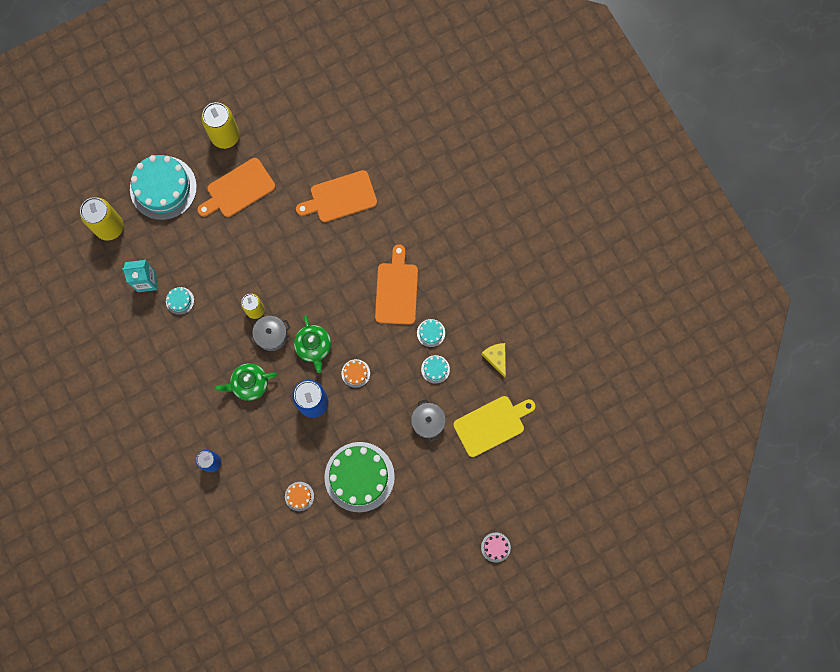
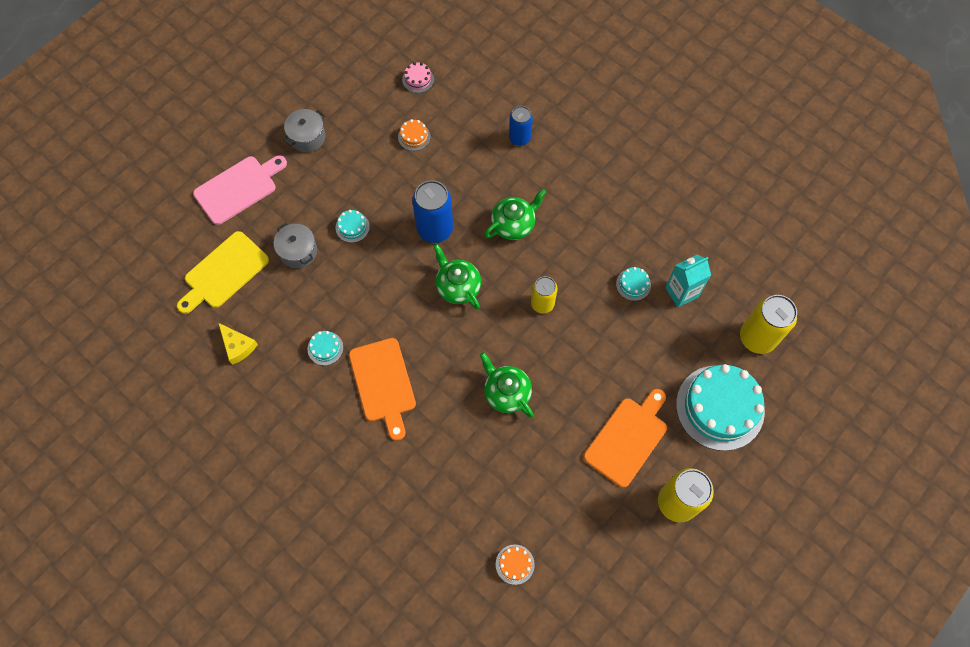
camera: 160 degrees right, 10 degrees down
(271, 335) = (511, 282): grey pot -> grey pot (307, 137)
(310, 251) = (506, 393): none -> green teapot
(340, 197) = (495, 474): orange cutting board -> none
(355, 373) = (398, 275): orange cake -> orange cake (515, 564)
(359, 477) = (356, 174): green cake -> none
(435, 369) = (307, 309): turquoise cake -> turquoise cake (352, 227)
(461, 499) = (238, 188): none -> pink cutting board
(495, 547) = (187, 156): pink cake -> pink cake (418, 79)

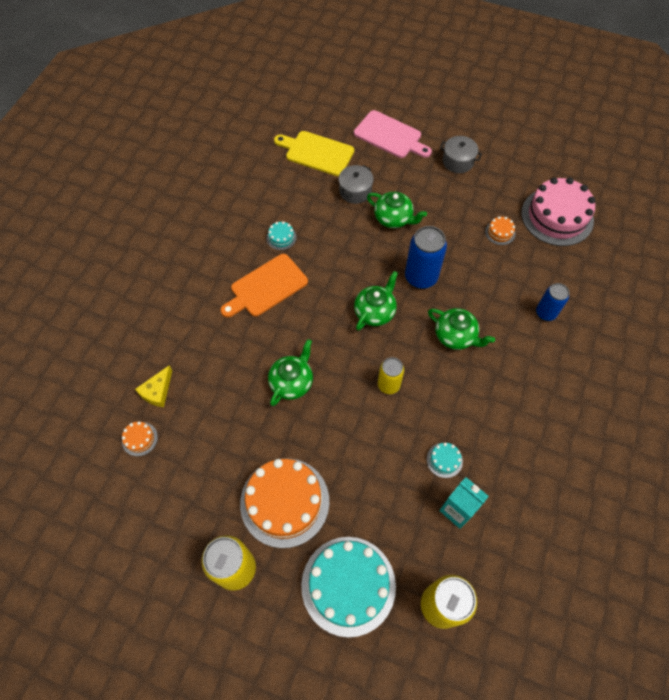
camera: 70 degrees right, 5 degrees down
(238, 346) = (261, 182): yellow cheese -> yellow cheese (157, 391)
(352, 227) = (393, 219): turquoise cake -> green teapot
(418, 79) = (557, 216): pink cake -> pink cake, size x2.40
(627, 438) = (284, 502): orange cutting board -> orange cake

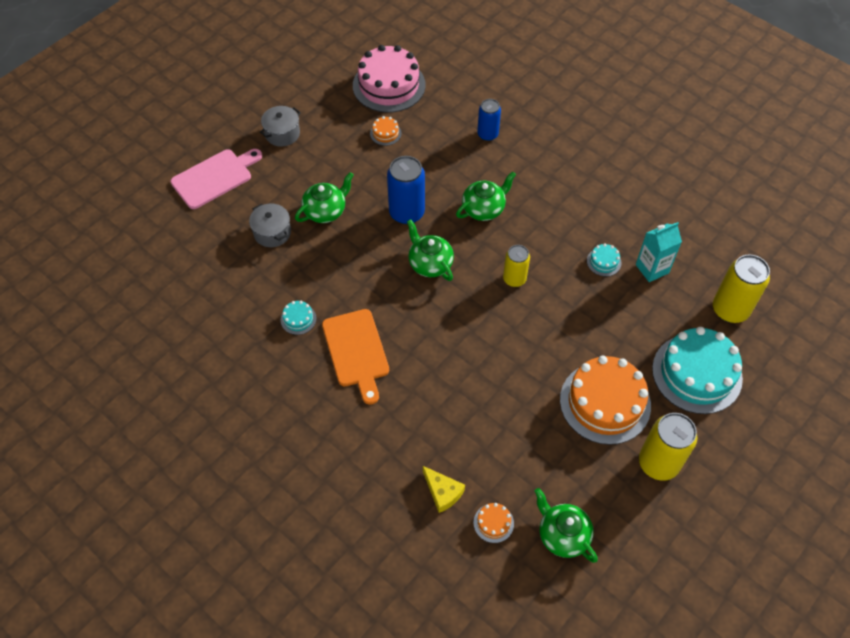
camera: 70 degrees left, 5 degrees down
(292, 382) = (480, 360): green teapot -> green teapot (562, 535)
(317, 153) = (198, 251): yellow cutting board -> none

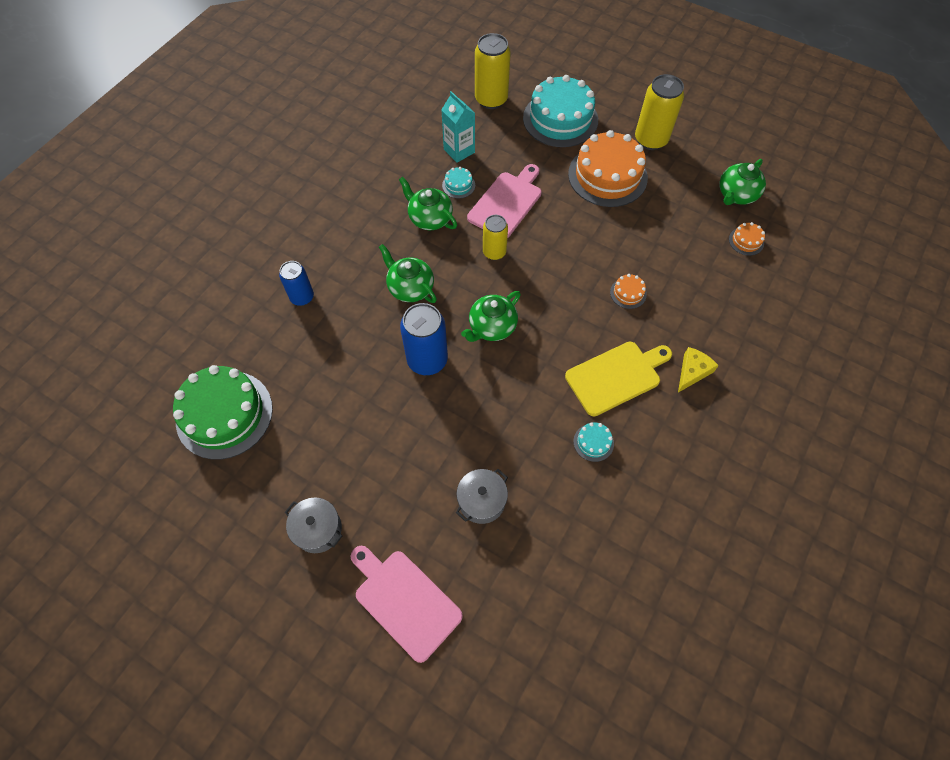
camera: 100 degrees left, 5 degrees up
(325, 211) = (439, 446): green teapot -> green teapot (430, 218)
(356, 351) = (616, 376): orange cutting board -> yellow cutting board
(385, 133) = (308, 403): orange cake -> orange cake (628, 293)
(389, 85) = (224, 414): pink cake -> green cake
(443, 492) = (734, 280): yellow cheese -> yellow cheese (692, 371)
(576, 299) = (506, 203): none -> pink cutting board

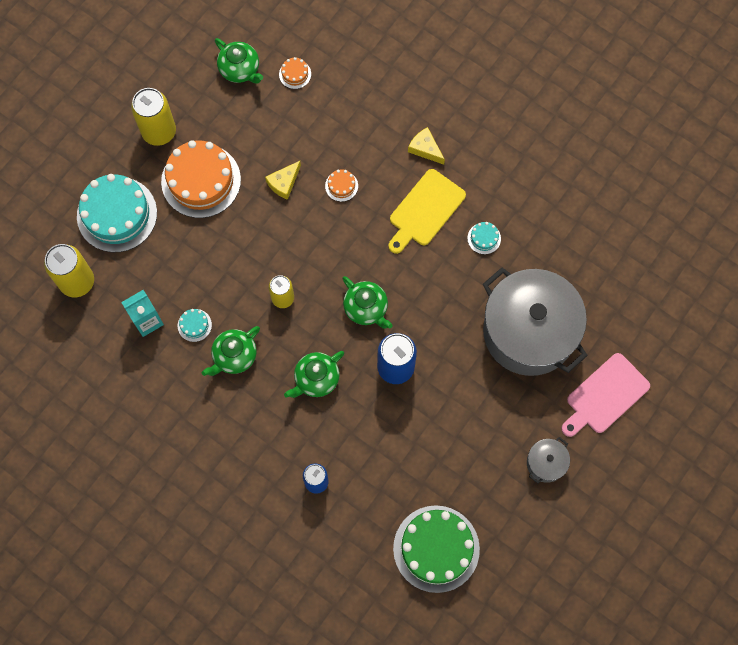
camera: 85 degrees left, 10 degrees up
(481, 501) = (529, 331): grey pot -> grey pot, size x2.42
(506, 203) = (223, 280): pink cutting board -> none
(616, 376) = (425, 210): yellow cutting board -> yellow cutting board turned 120 degrees counterclockwise
(620, 242) = (284, 183): none -> yellow cheese

